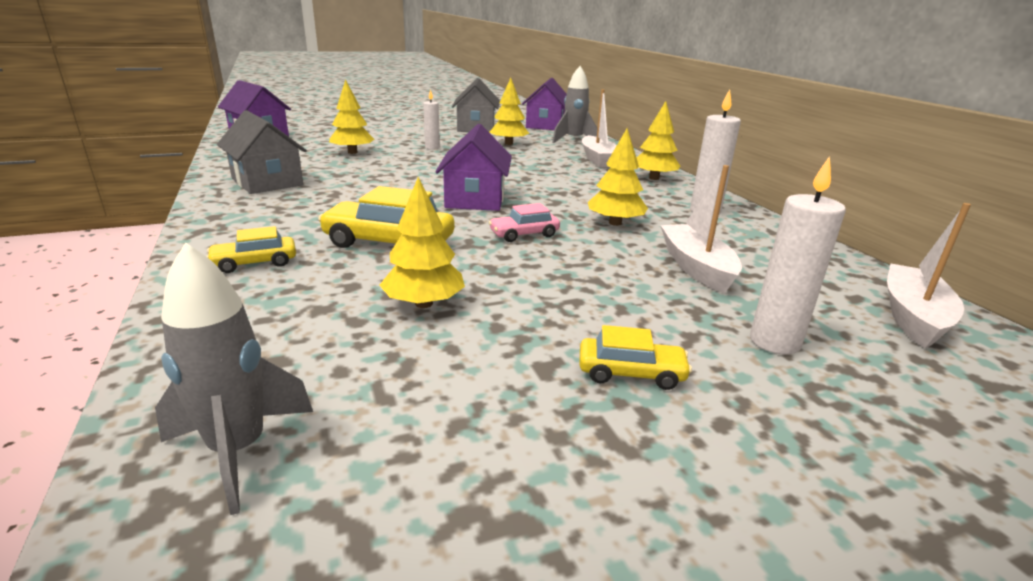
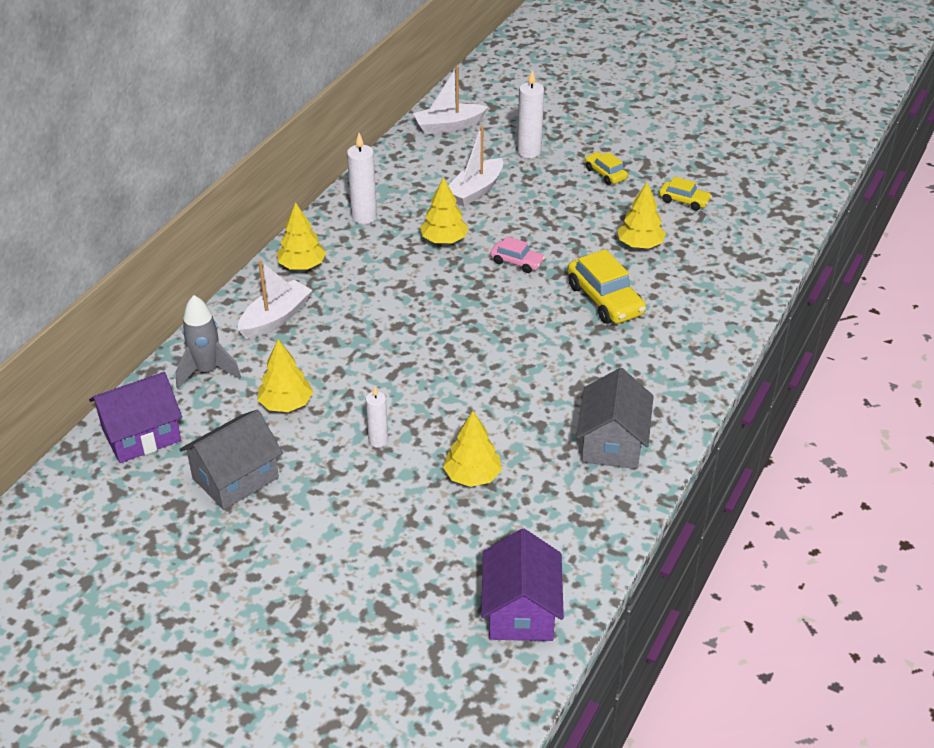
camera: 130 degrees left, 15 degrees up
(238, 450) = (762, 222): grey rocket -> none
(255, 263) = (696, 322): yellow car -> yellow car (684, 201)
(475, 199) = (485, 317): purple house -> none

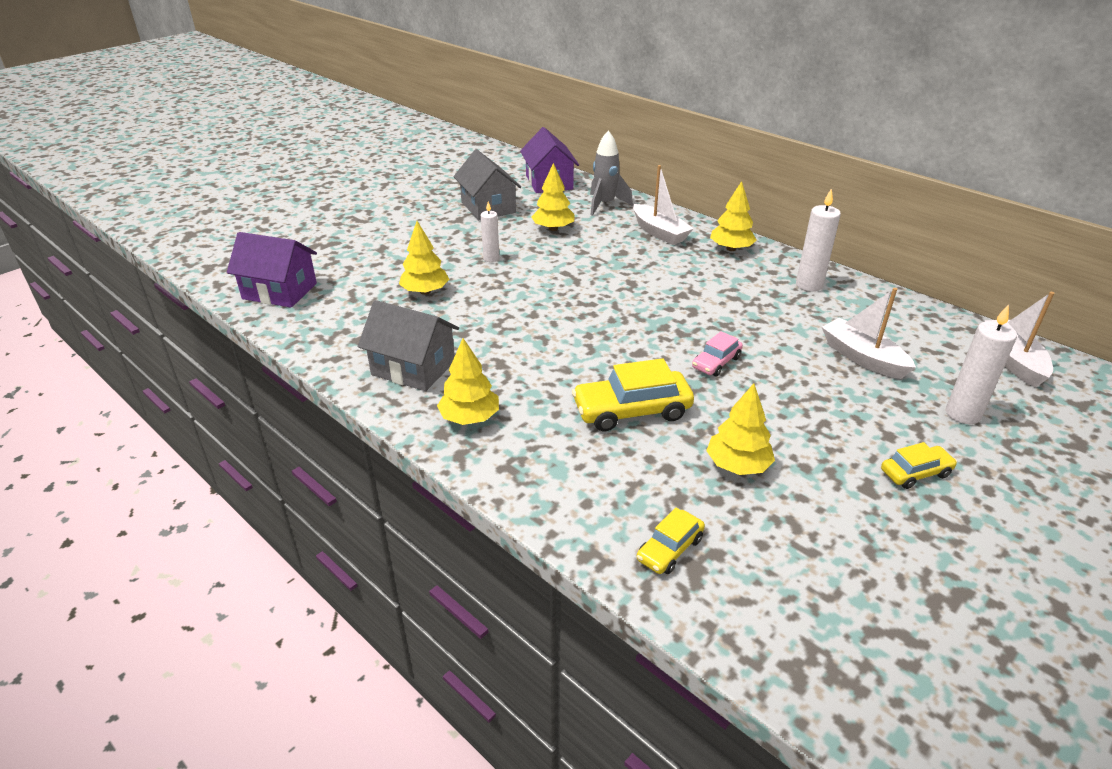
camera: 105 degrees right, 5 degrees down
(444, 240) = (763, 324): yellow tree -> yellow tree (470, 418)
(684, 201) = (846, 540): yellow car -> yellow car (670, 549)

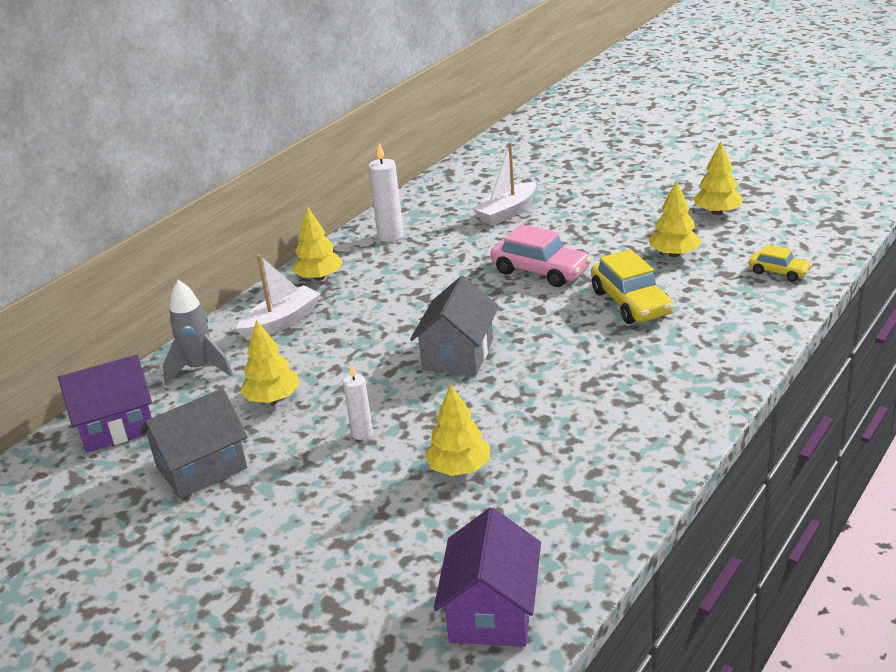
camera: 95 degrees left, 5 degrees down
(413, 368) = (623, 437): grey house -> grey house (458, 354)
(470, 418) = (686, 383): yellow tree -> yellow tree (717, 212)
(716, 362) = (540, 271): pink car -> pink car, size x1.75
(915, 473) = (643, 195): yellow car -> none
(963, 414) = (567, 180): white candle -> none
(1012, 360) = (489, 162): white boat -> none

